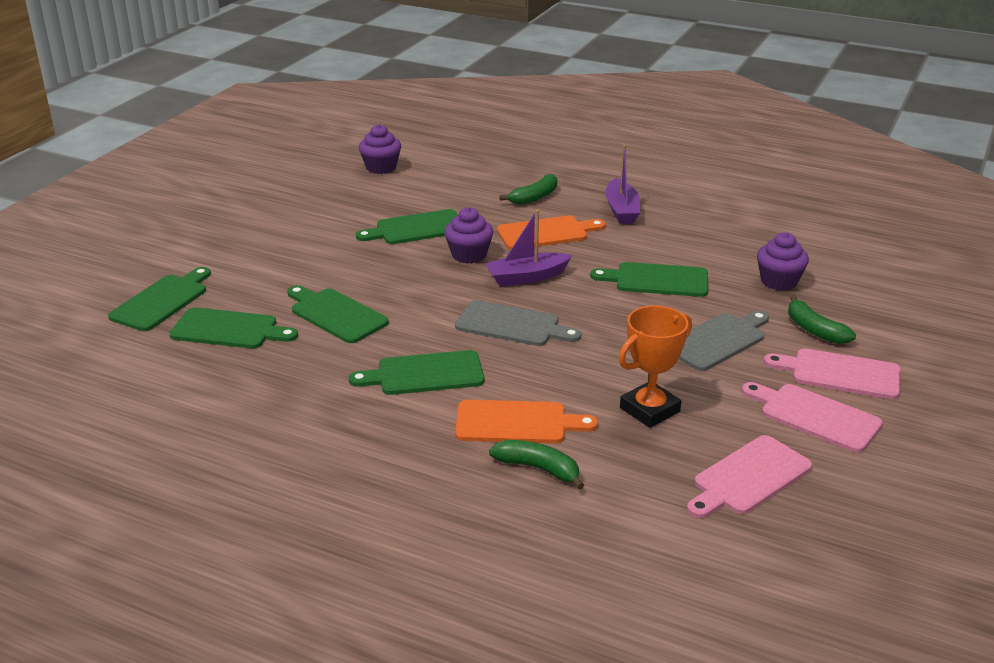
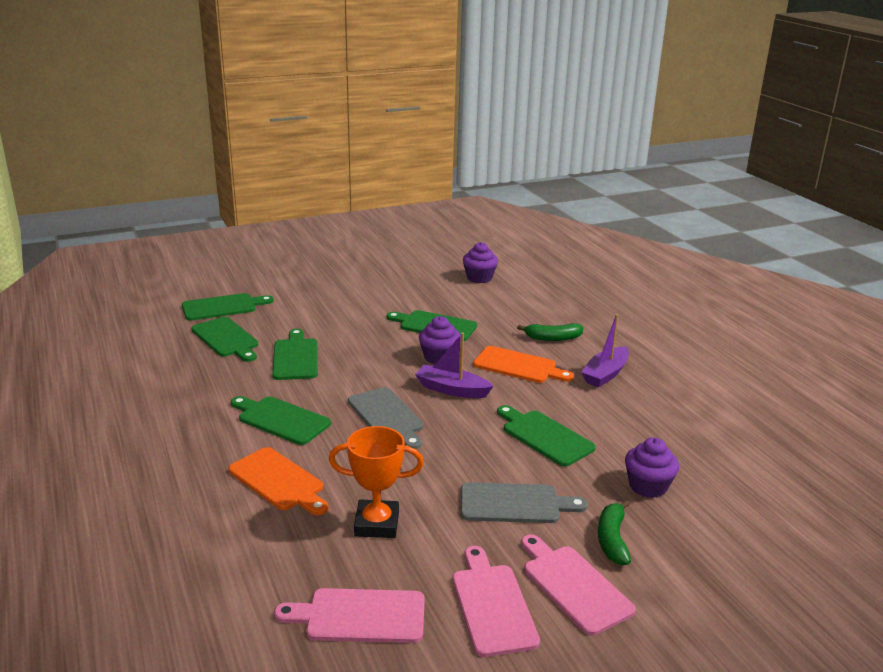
camera: 40 degrees right, 5 degrees down
(538, 468) = (239, 518): green banana -> none

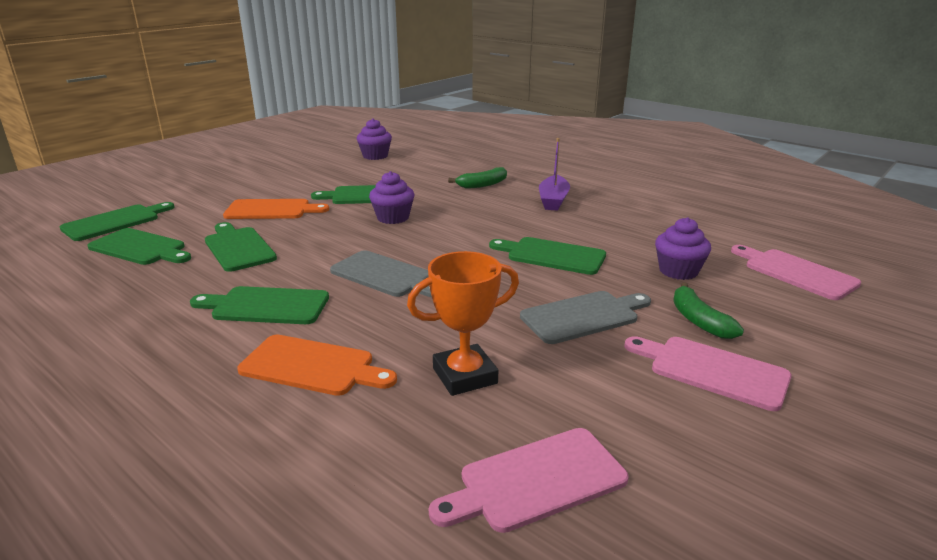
camera: 25 degrees left, 0 degrees up
(452, 390) = (430, 239): purple boat -> none
(492, 605) = (660, 415): pink cutting board -> pink cutting board (796, 273)
(518, 366) = (473, 209): orange cutting board -> orange cutting board (271, 210)

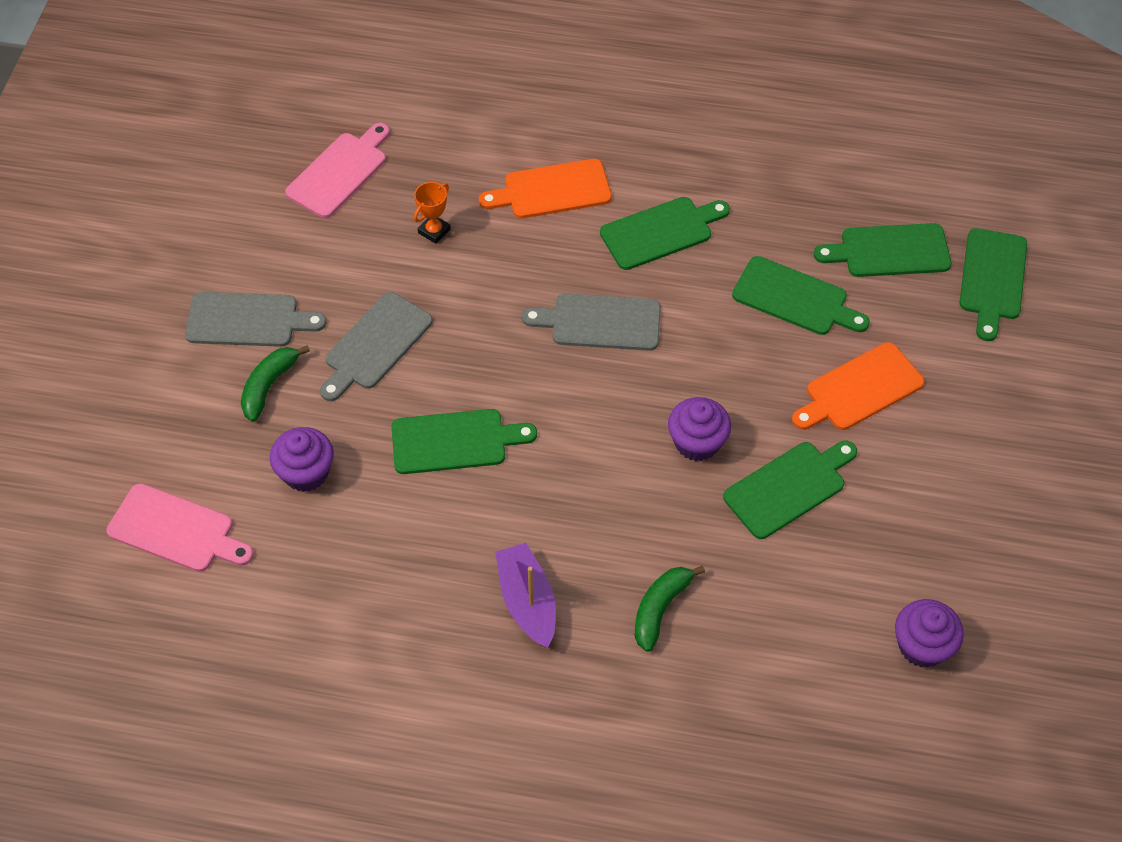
camera: 150 degrees right, 30 degrees up
(465, 376) = (434, 231): orange trophy -> orange trophy, size x0.57
(699, 320) = (269, 386): green banana -> green banana turned 105 degrees counterclockwise
(712, 371) = (247, 320): pink cutting board -> grey cutting board

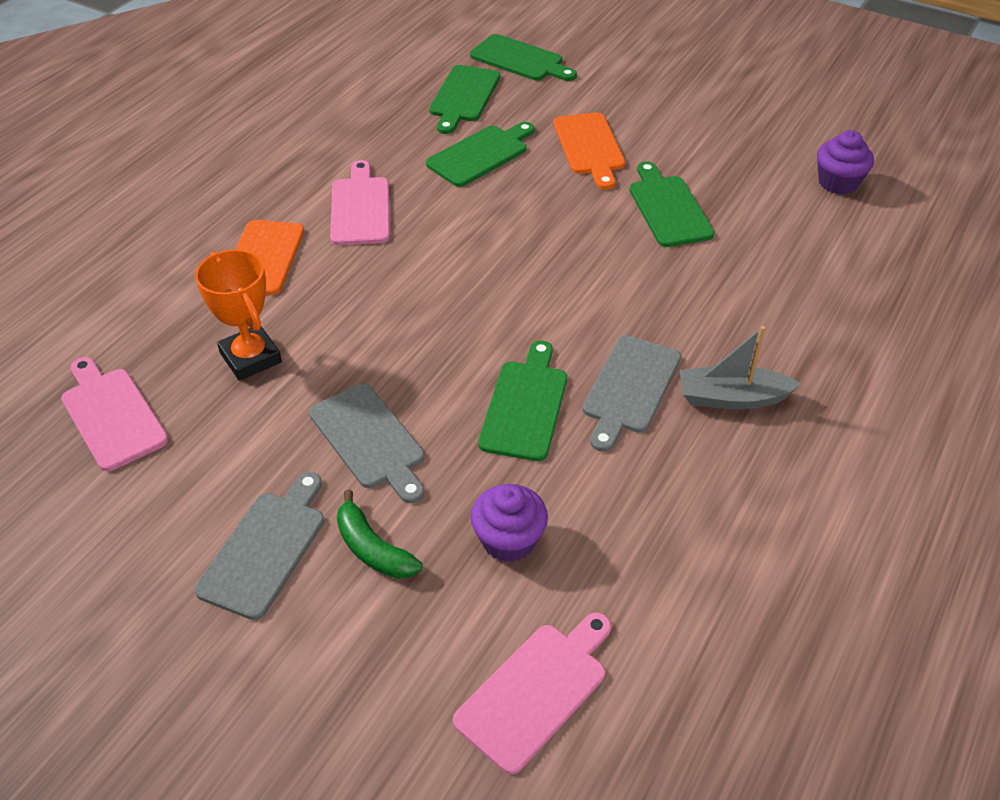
camera: 70 degrees left, 10 degrees down
(434, 231) = (250, 357): orange trophy -> orange trophy, size x1.76
(527, 602) = (732, 398): purple boat -> grey boat
(600, 322) = (438, 270): grey cutting board -> grey cutting board (629, 388)
(660, 232) = (360, 208): green cutting board -> pink cutting board
(660, 609) = (765, 313): green banana -> none
(697, 442) = (601, 246): purple cupcake -> none

